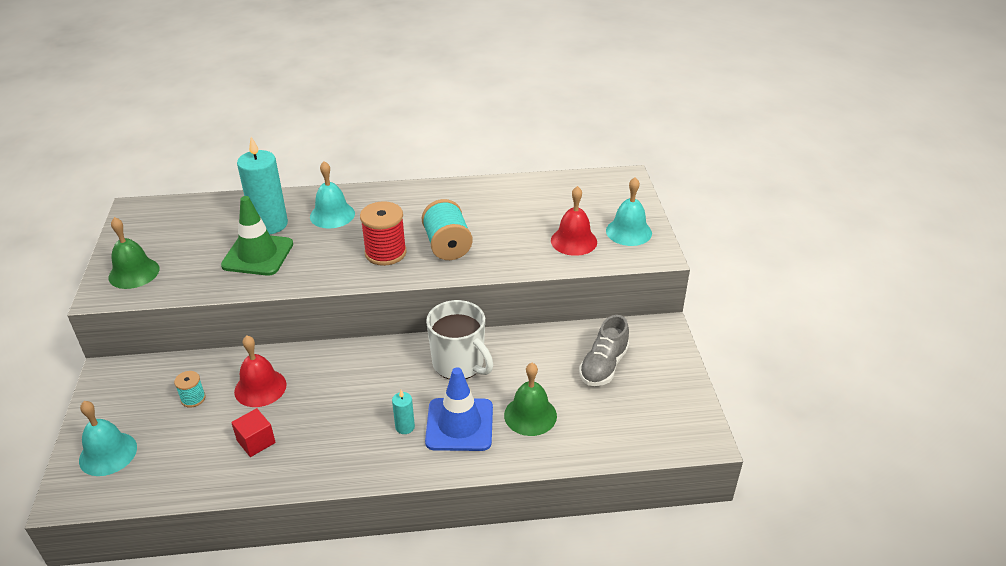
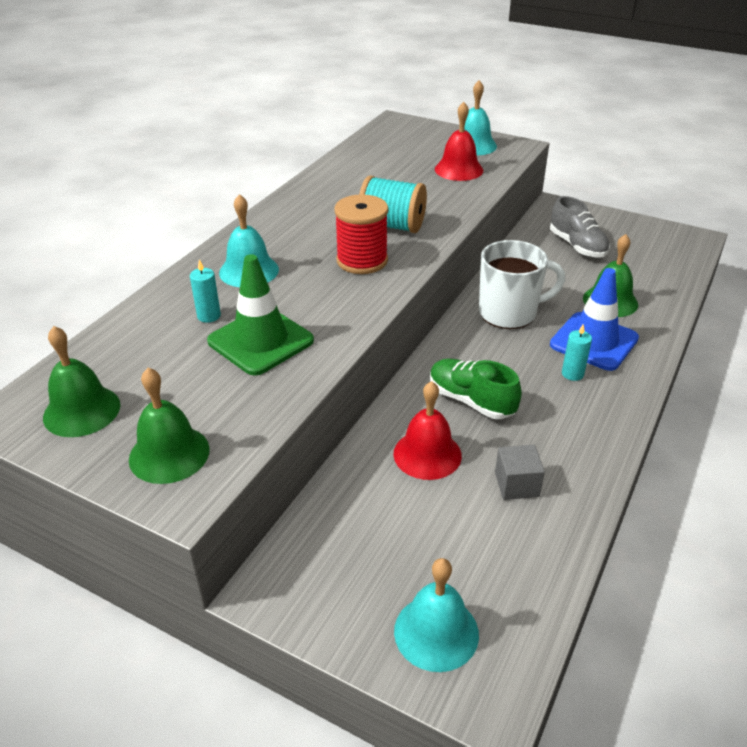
camera: 55 degrees left, 0 degrees up
(152, 228) = (82, 411): none -> green bell
(193, 398) = (397, 517): turquoise spool -> none
(256, 441) = (516, 484): red cube -> grey cube
(269, 224) = (209, 316): turquoise candle -> turquoise candle, size x0.46
(331, 386) = (471, 401): none -> green shoe

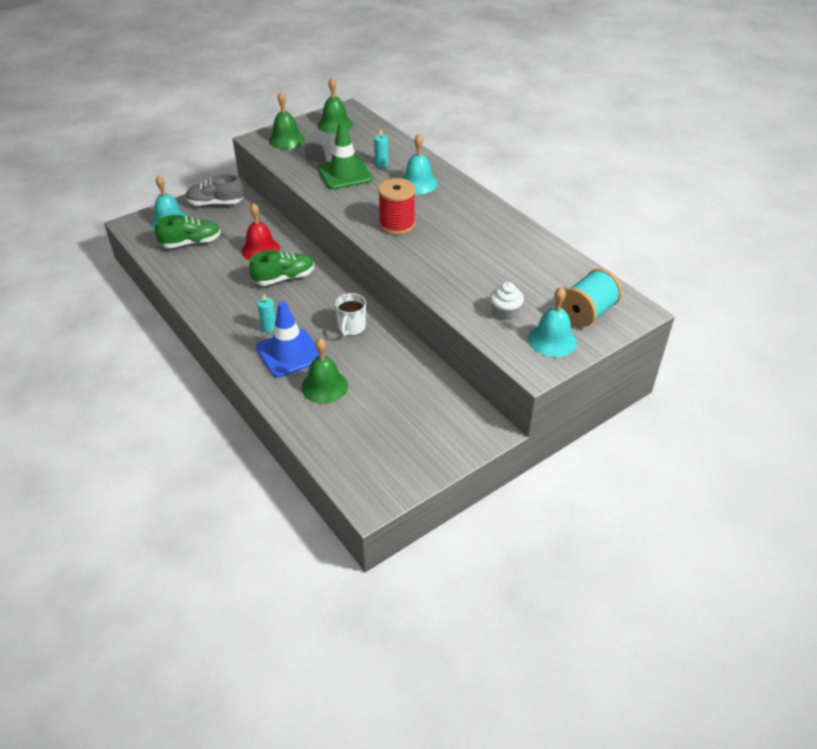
camera: 115 degrees right, 5 degrees up
(392, 226) = (433, 249): turquoise spool -> turquoise spool (587, 313)
(458, 169) = (505, 312): red bell -> white cupcake
(475, 554) = (191, 243): none -> green shoe
(509, 313) = (351, 328): white mug -> white mug, size x0.62
(516, 484) = (214, 270): grey cube -> grey cube (318, 156)
(577, 246) = (412, 408): grey shoe -> grey shoe (215, 203)

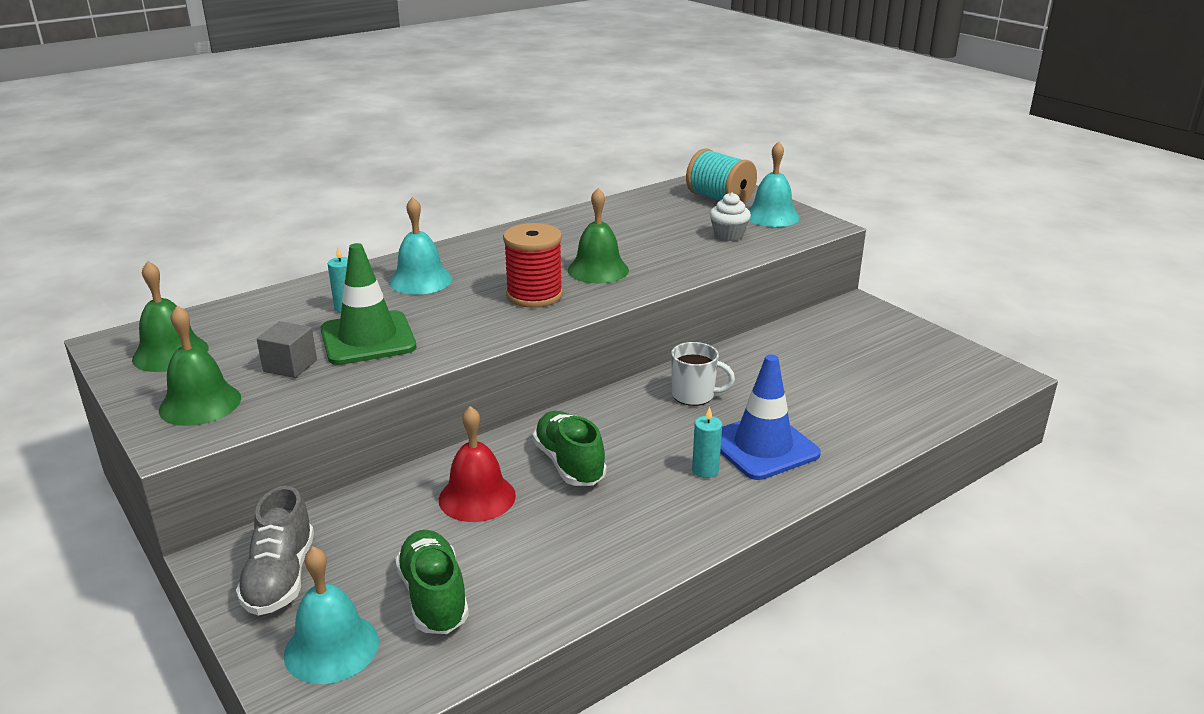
camera: 90 degrees left, 15 degrees down
(324, 386) = (825, 413): green bell -> green bell (598, 270)

